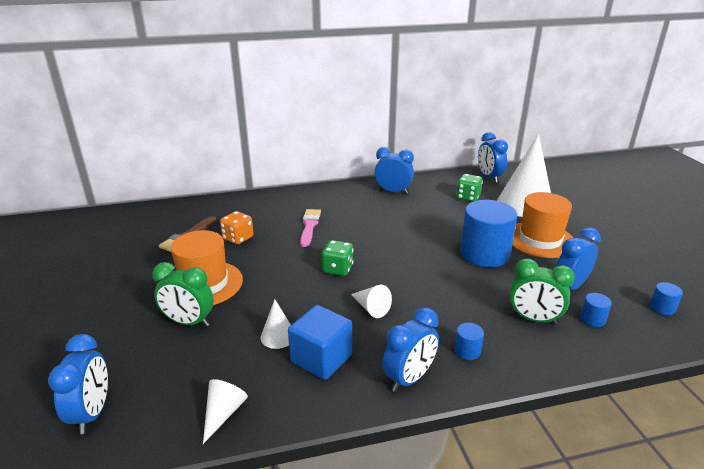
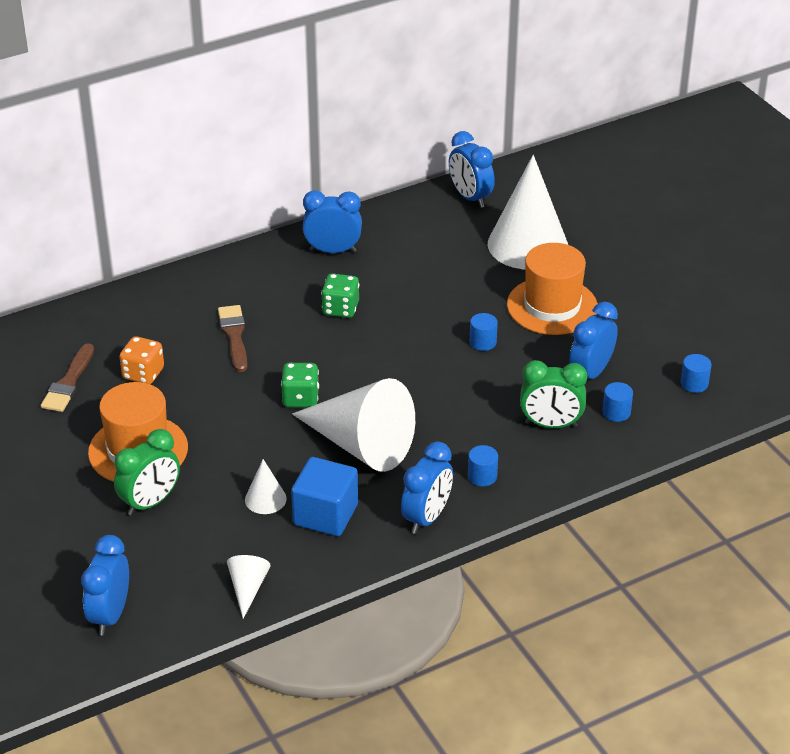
camera: 15 degrees left, 10 degrees up
(92, 413) = (110, 615): blue clock -> blue clock turned 150 degrees counterclockwise
(189, 322) = (150, 502): green clock -> green clock turned 45 degrees counterclockwise
(309, 226) = (234, 336): pink brush -> brown brush
(371, 308) = (360, 444): white cone -> white cone, size x2.27
(468, 197) = (445, 244): green dice -> green dice (340, 309)
(484, 254) = (483, 342): blue cylinder -> blue cylinder, size x0.42

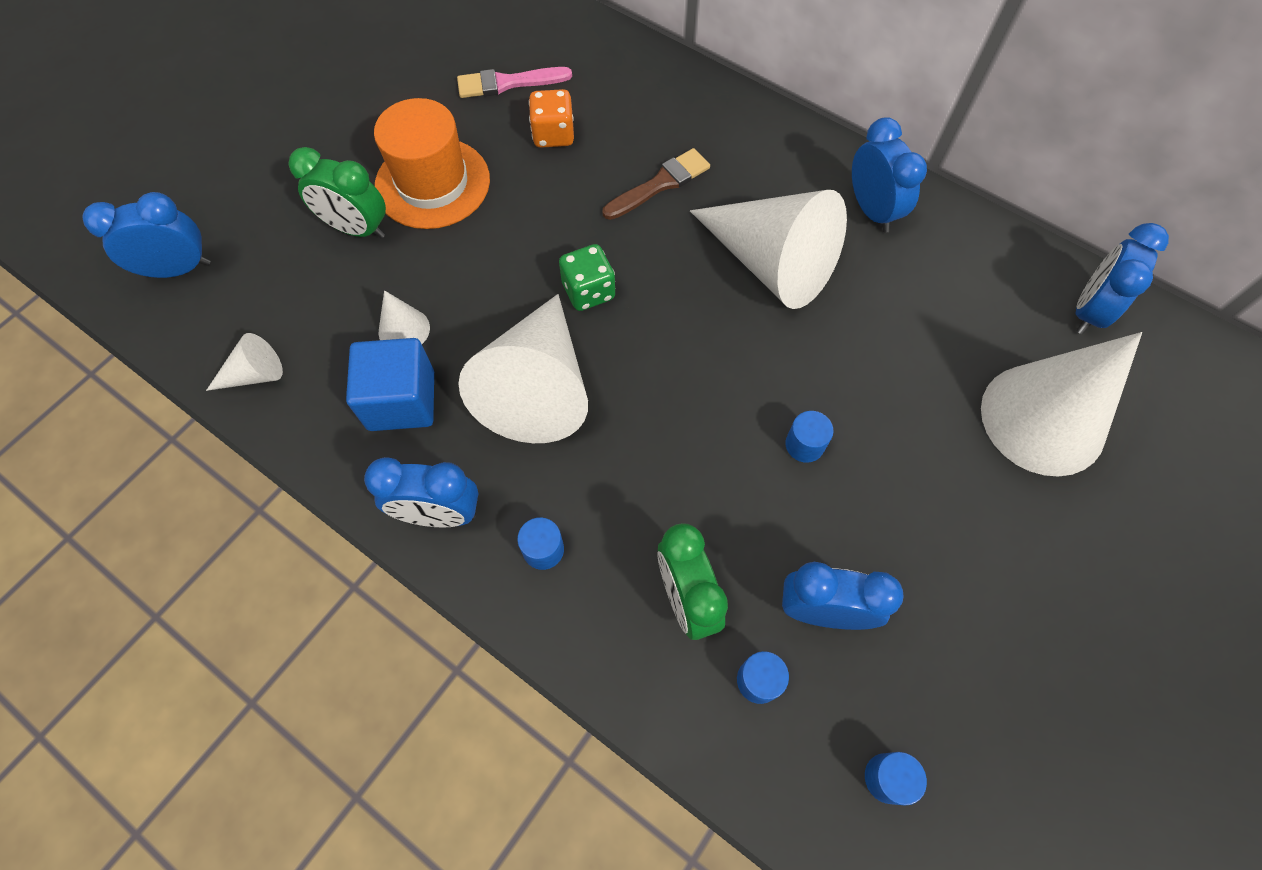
camera: 65 degrees right, 25 degrees up
(68, 382) = (508, 83): brown brush -> pink brush
(340, 309) = (770, 263): green dice -> white cone
(552, 306) = (933, 502): orange hat -> none

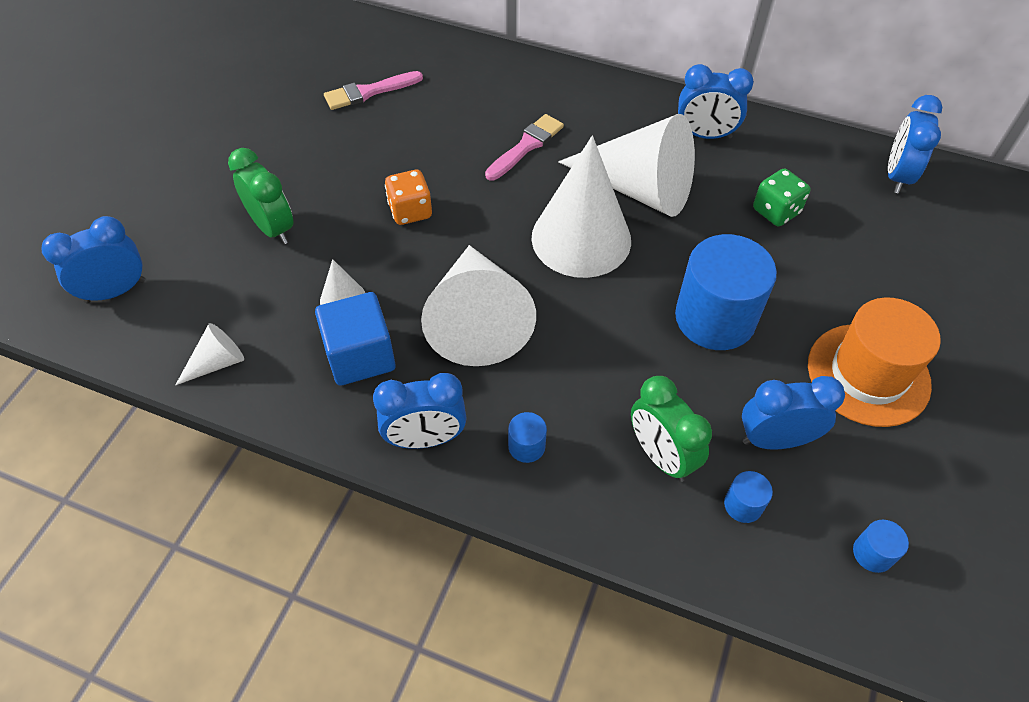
camera: 15 degrees left, 10 degrees down
(357, 229) = (273, 228): green clock -> green clock turned 135 degrees counterclockwise
(432, 183) = (329, 180): orange hat -> orange hat (868, 374)
(553, 135) = (422, 124): orange dice -> orange dice (410, 211)
(588, 291) = (494, 238): green dice -> green dice (776, 211)
(660, 184) = (526, 146): brown brush -> pink brush
(804, 444) = (715, 318): blue cylinder -> blue cylinder, size x2.40
(871, 210) = (705, 135): blue clock -> blue clock turned 135 degrees clockwise
(1043, 419) = (892, 260): white cone -> white cone (581, 238)

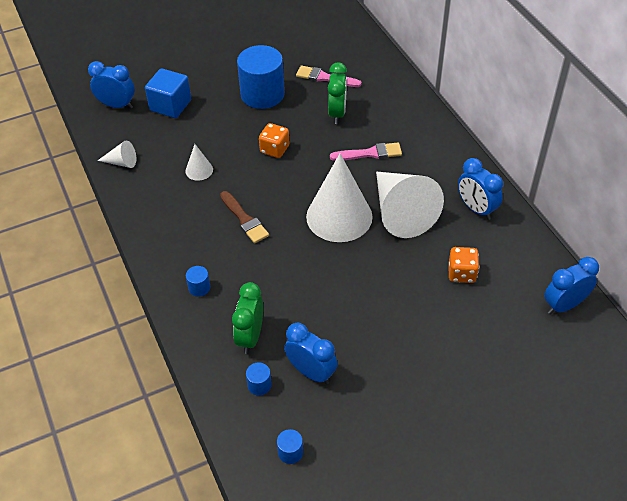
camera: 45 degrees right, 5 degrees down
(273, 228) = (206, 118): green clock -> green clock (337, 113)
(360, 356) = (178, 199): blue cube -> blue cube (170, 105)
(425, 438) = (163, 253): blue clock -> none
(477, 319) = (244, 219): white cone -> brown brush
(715, 318) = (356, 299): blue cylinder -> blue cylinder (262, 94)
(776, 211) = (461, 273): green dice -> orange dice
(868, 374) = (399, 382): orange hat -> none

